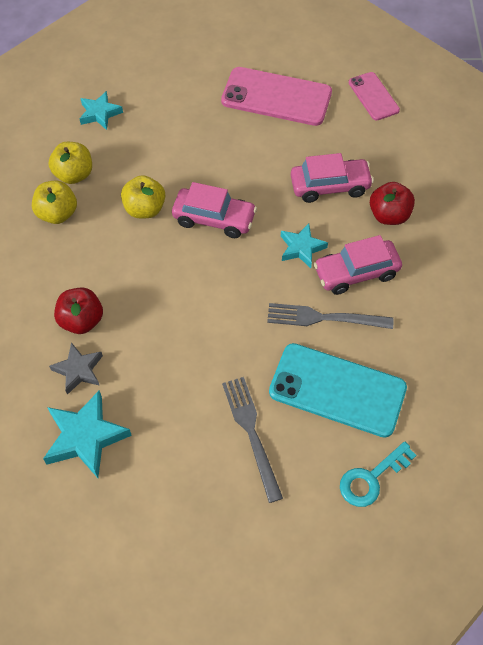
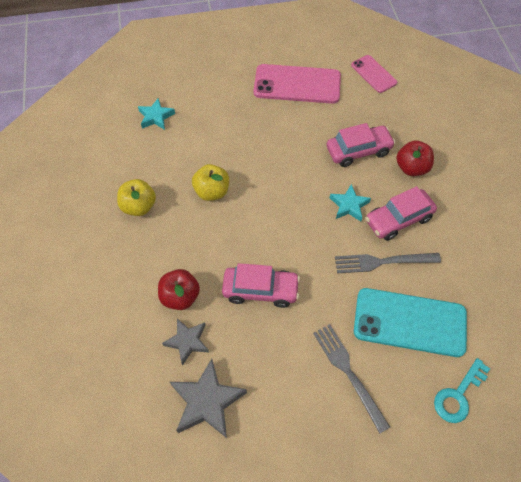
camera: 10 degrees left, 0 degrees up
(74, 174) = (145, 171): yellow apple -> none
(85, 437) = (207, 401): turquoise star -> grey star
(214, 219) = (271, 191): pink car -> pink car (260, 290)

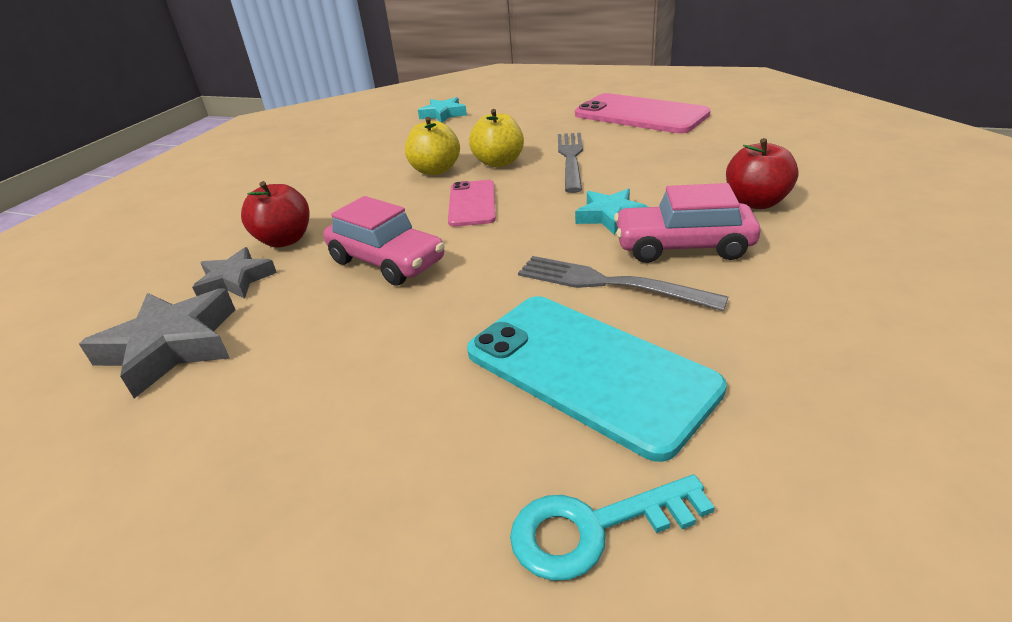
camera: 35 degrees right, 25 degrees down
(139, 206) = (342, 165): yellow apple -> yellow apple (499, 162)
(348, 372) = (405, 394): grey fork -> grey fork (570, 158)
(358, 151) = (677, 173): pink car -> none
(373, 74) = (764, 120): pink phone -> pink phone (472, 203)

